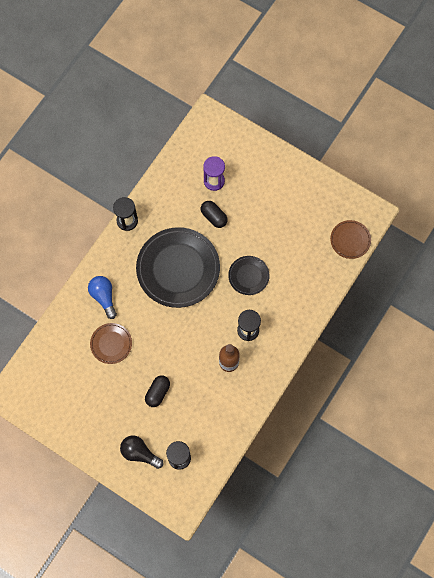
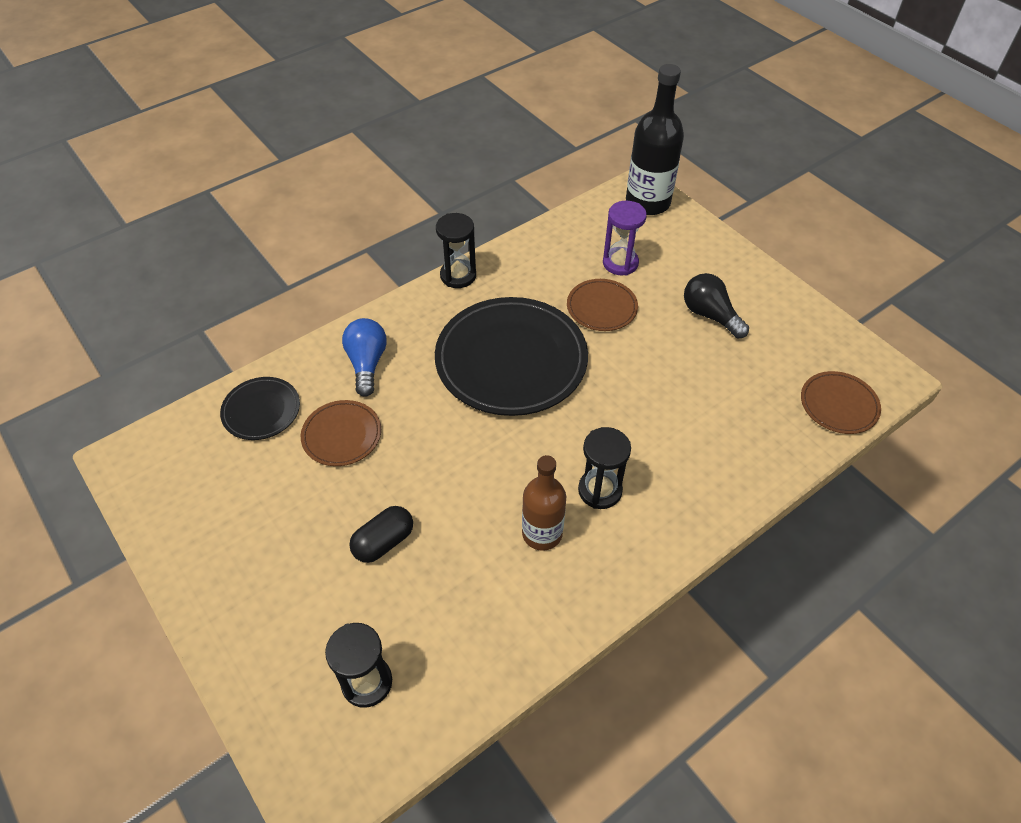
camera: 20 degrees right, 20 degrees down
(139, 453) = (293, 642): black light bulb -> black light bulb (710, 315)
(214, 217) = (601, 307): black capsule -> brown plate
(215, 127) = (647, 202): none -> black bottle
(248, 276) = (631, 405): black plate -> black plate (261, 410)

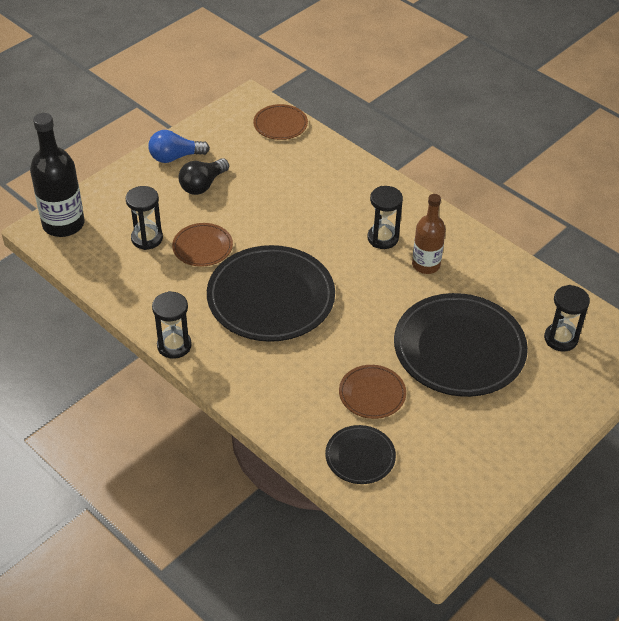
camera: 100 degrees left, 5 degrees down
(367, 363) = (292, 392): blue light bulb -> blue light bulb (175, 157)
(383, 542) = (459, 349): black capsule -> black plate
(620, 263) = (147, 238): purple hourglass -> black hourglass

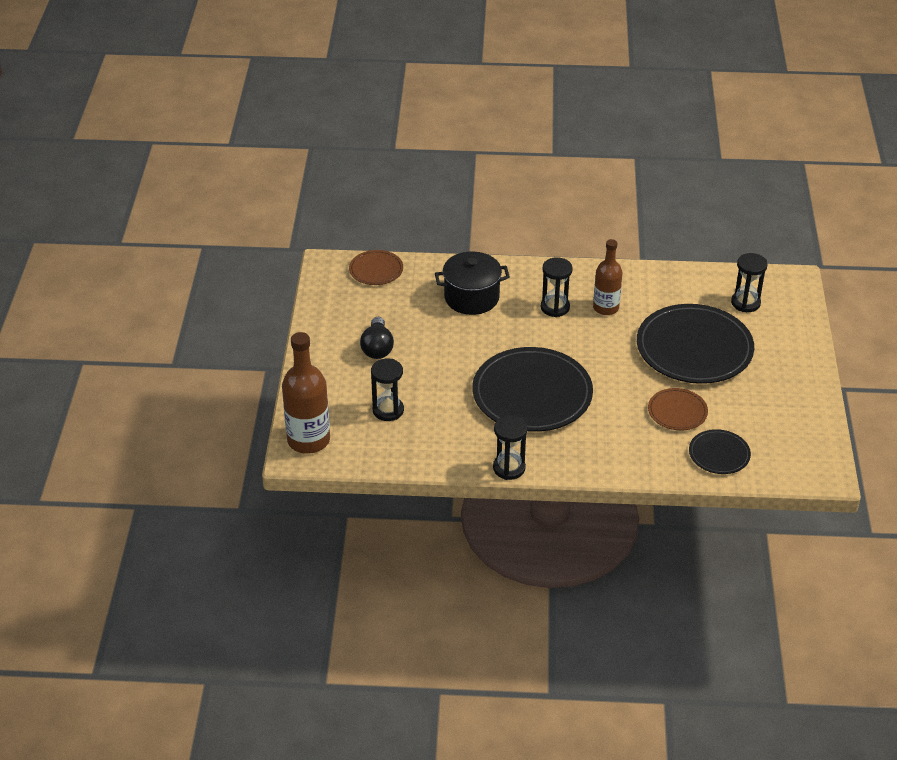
camera: 40 degrees left, 5 degrees down
(63, 224) = (308, 440): black bottle -> brown bottle
(175, 157) = (327, 340): blue light bulb -> none
(202, 247) = (437, 391): brown plate -> none
(325, 189) = (471, 297): none -> black pot

